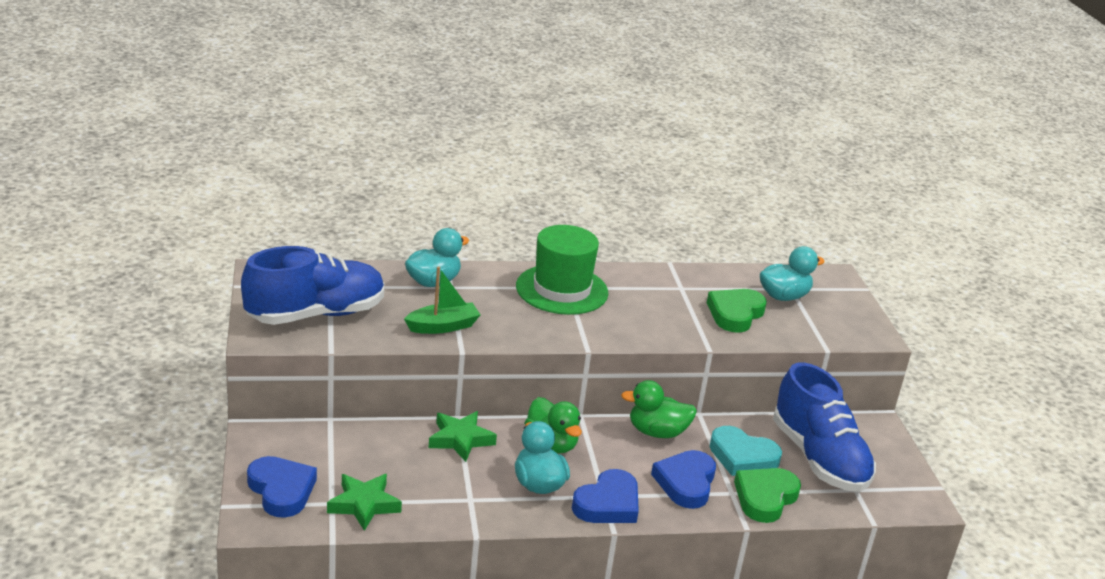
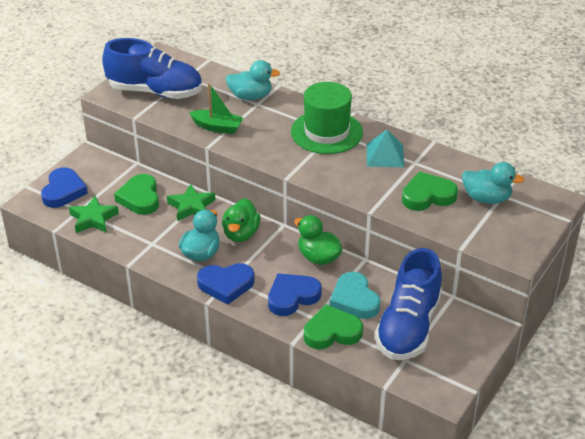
camera: 45 degrees right, 10 degrees up
(388, 456) = (140, 198): none -> green heart
(646, 291) = (385, 155): none -> turquoise pyramid

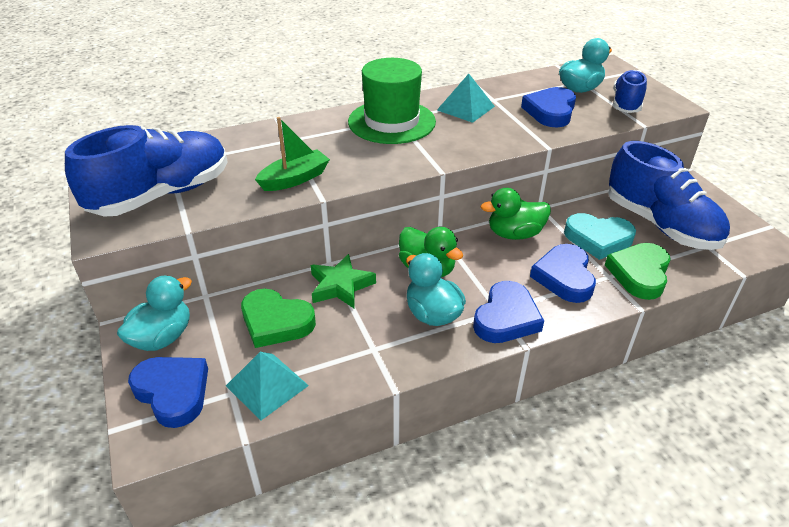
camera: 55 degrees left, 0 degrees up
(93, 219) = (267, 385): green star -> turquoise pyramid
(250, 96) = (270, 139): turquoise duck -> turquoise duck (162, 337)
(427, 196) = (550, 111): green heart -> blue heart
(488, 230) = (626, 104): none -> blue shoe

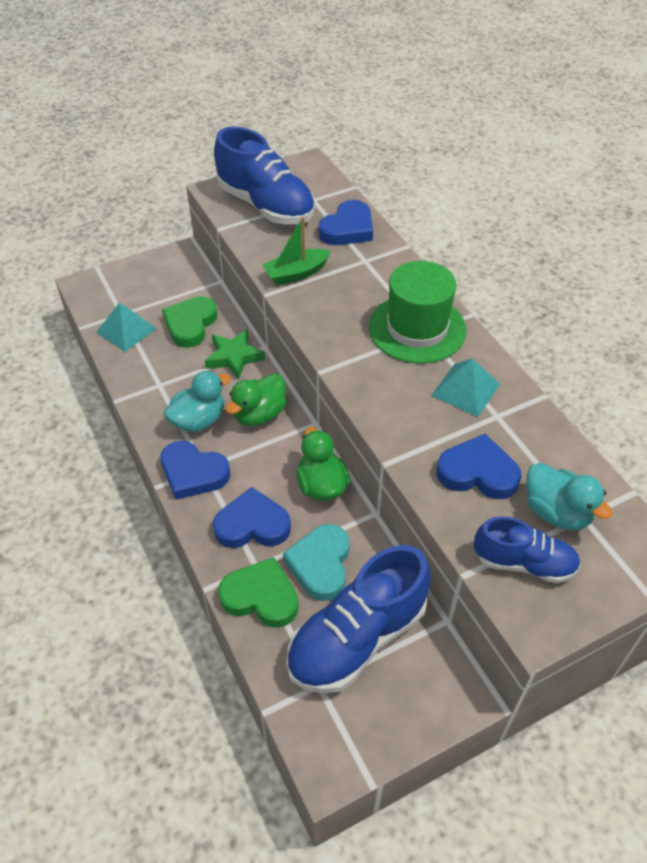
camera: 85 degrees right, 10 degrees up
(162, 337) = (176, 269): turquoise duck -> none
(173, 392) = (124, 286): blue heart -> blue heart (348, 229)
(295, 179) = (296, 273): green boat -> green boat turned 105 degrees clockwise

